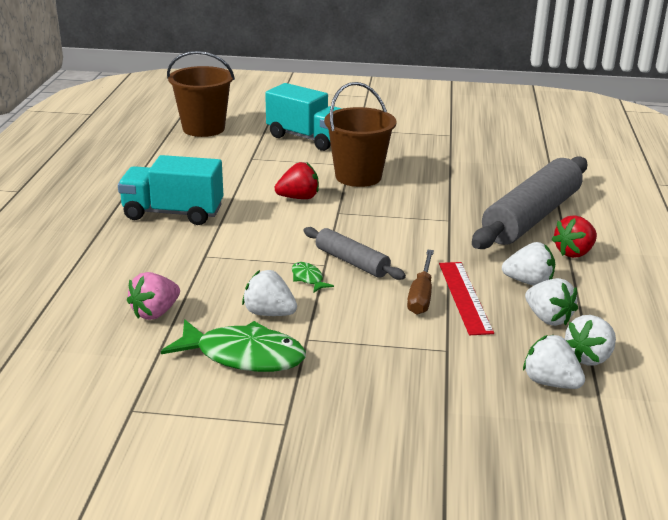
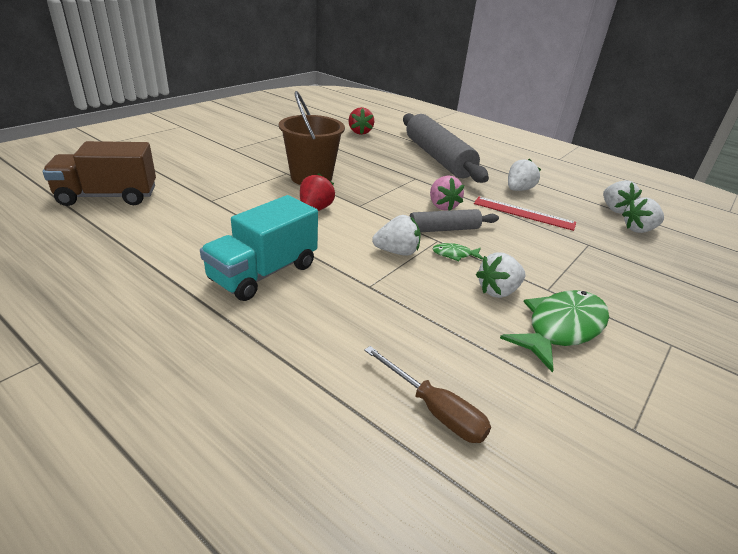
camera: 60 degrees left, 5 degrees up
(155, 313) = (456, 351): pink strawberry -> pink strawberry (442, 206)
(203, 128) = (108, 197): brown bucket -> brown truck
(307, 138) = (214, 168): turquoise truck -> none
(421, 295) = (512, 225): brown screwdriver -> brown screwdriver (434, 410)
(548, 318) = (565, 202): white strawberry -> white strawberry (397, 252)
(574, 252) = (492, 166): red strawberry -> red strawberry (360, 132)

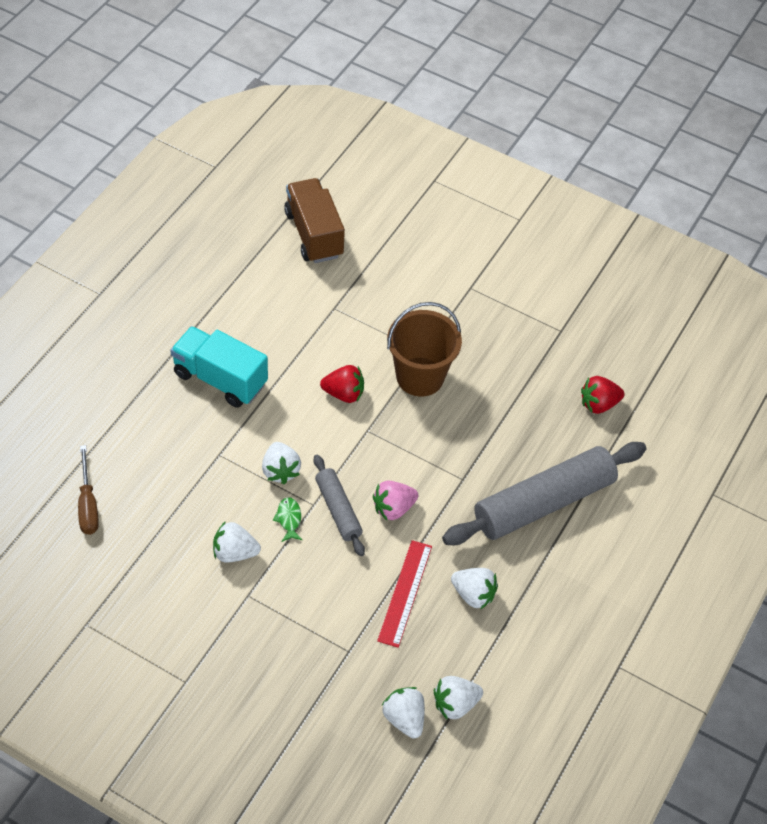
camera: 80 degrees right, 20 degrees up
(434, 410) = (88, 504): brown screwdriver -> brown screwdriver turned 45 degrees counterclockwise
(498, 291) = (234, 552): white strawberry -> white strawberry turned 45 degrees counterclockwise
(561, 328) = (190, 596): green fish -> none

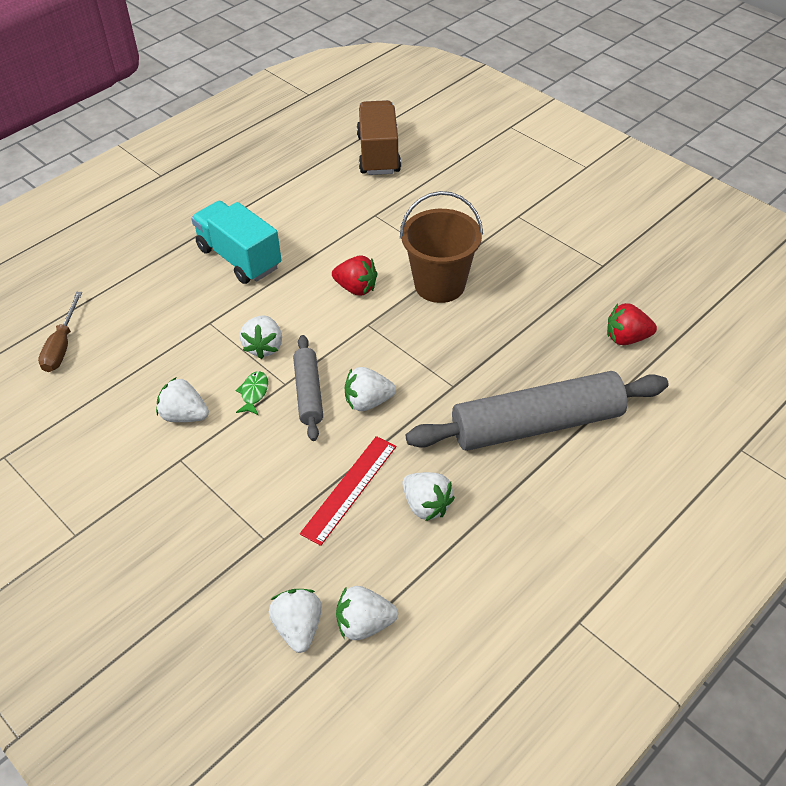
camera: 20 degrees right, 5 degrees down
(393, 508) = (368, 402): pink strawberry -> white strawberry

